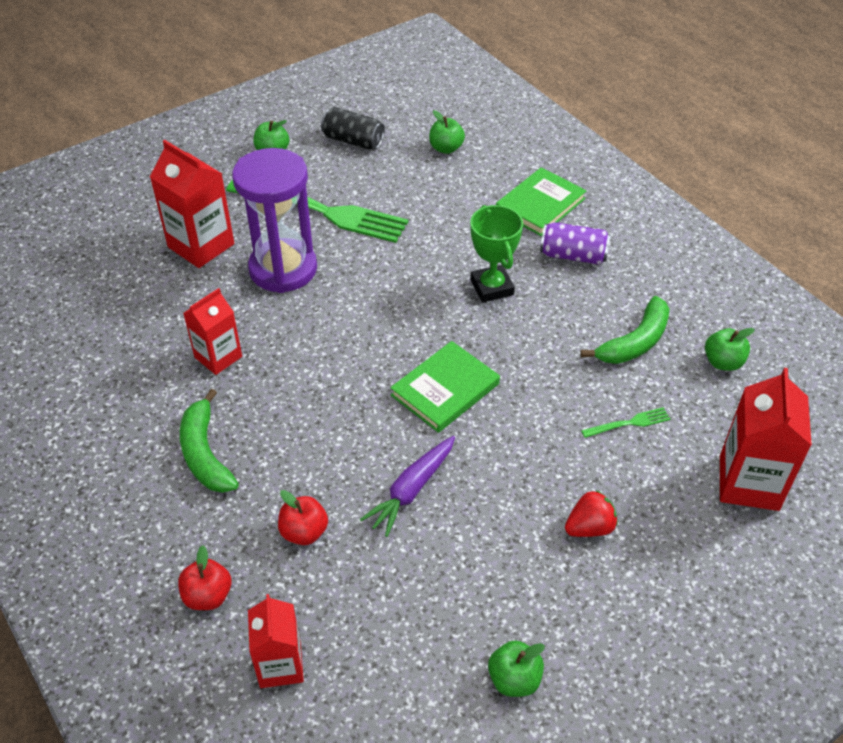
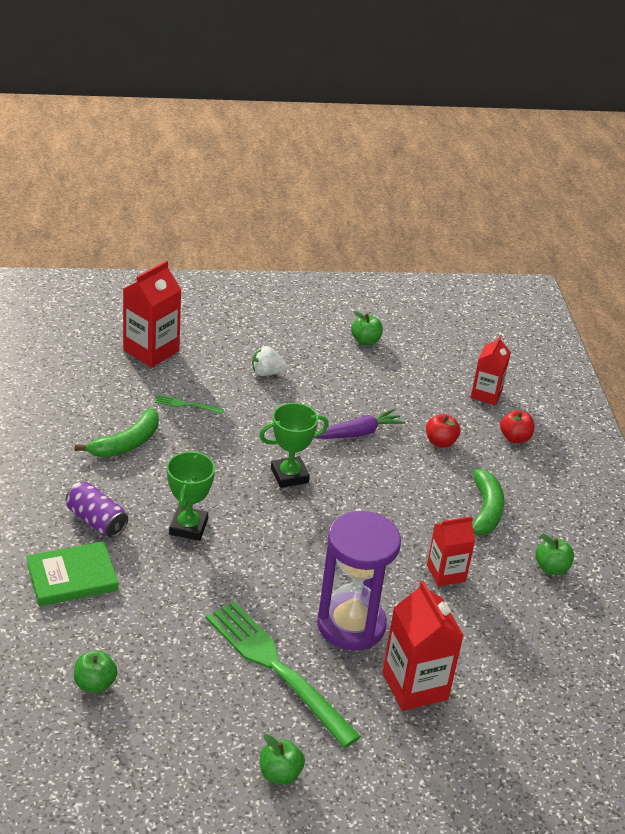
camera: 155 degrees left, 10 degrees down
(353, 141) = (182, 744): black can -> none
(445, 389) = (289, 475): green book -> green trophy
(589, 527) = (267, 373): red strawberry -> white strawberry
(634, 342) = (126, 443): green banana -> green banana turned 150 degrees clockwise
(723, 362) = (82, 407): green apple -> green apple (551, 568)

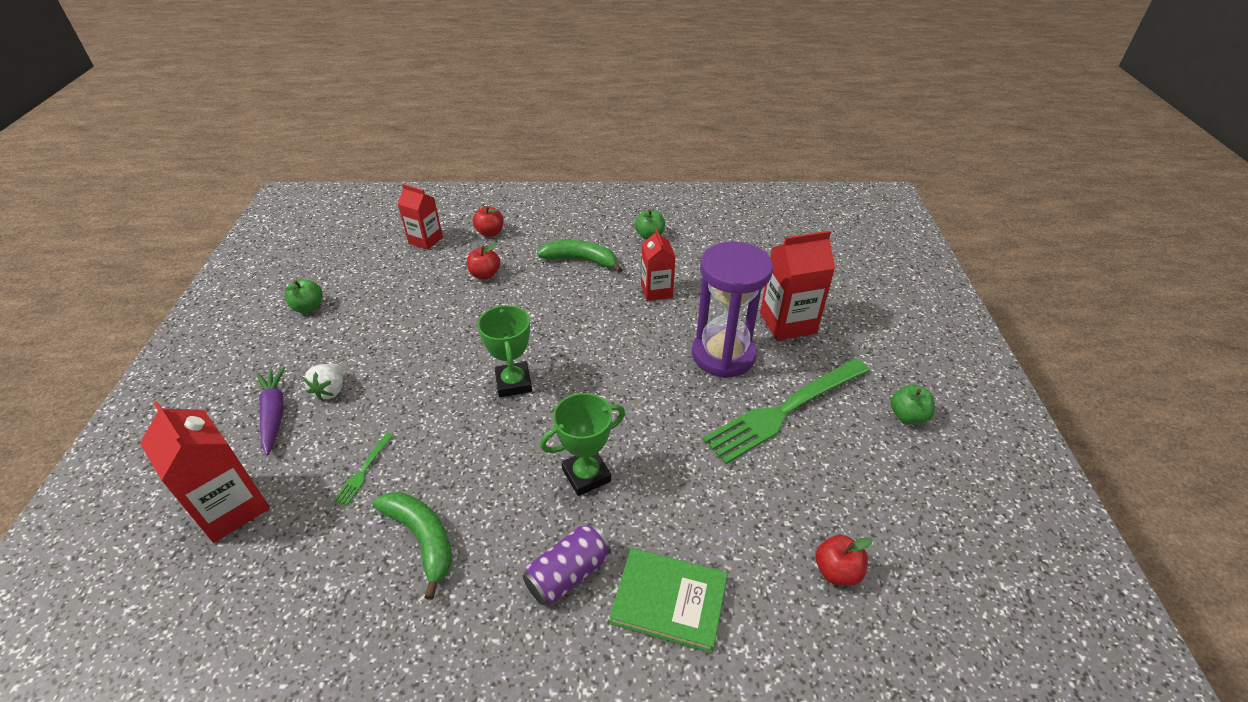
camera: 80 degrees left, 5 degrees up
(72, 577) = (669, 601): green book -> green book turned 60 degrees counterclockwise
(95, 684) = (836, 571): green apple -> red apple
(188, 527) = (586, 475): green trophy -> green trophy turned 45 degrees counterclockwise
(358, 433) = (458, 326): purple carrot -> purple carrot (274, 414)

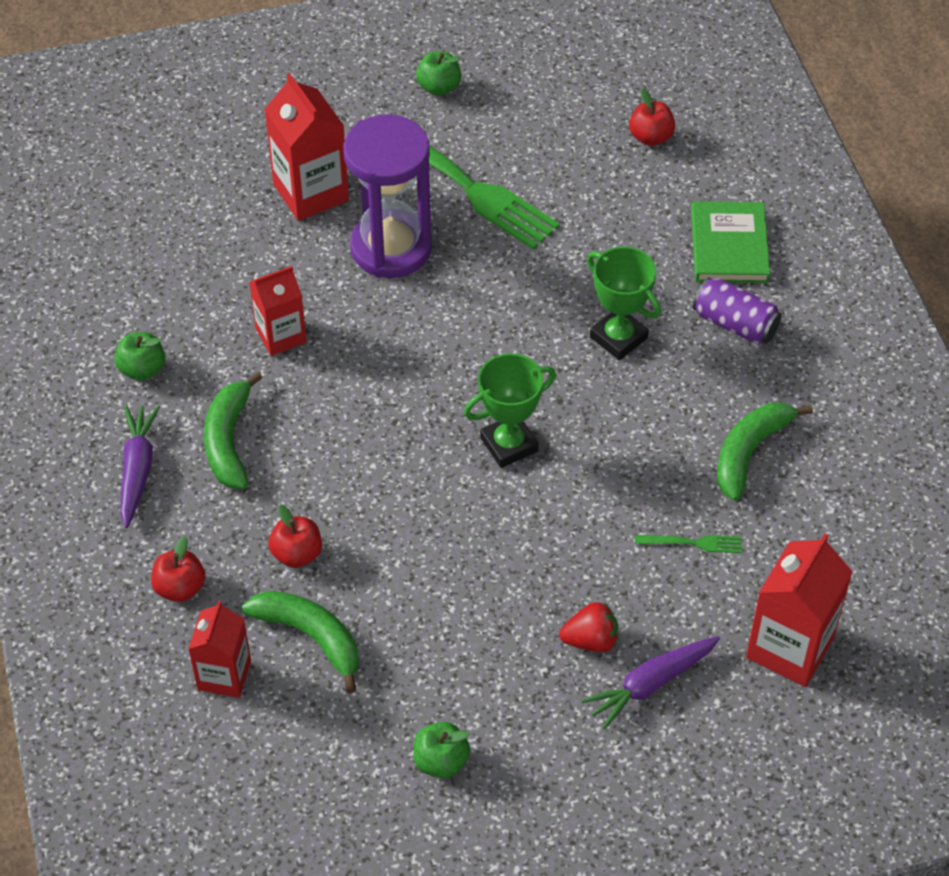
camera: 105 degrees left, 10 degrees up
(331, 390) = (591, 640): white strawberry -> red strawberry
(426, 272) = (311, 637): none -> green banana
(577, 227) = (137, 469): none -> purple carrot

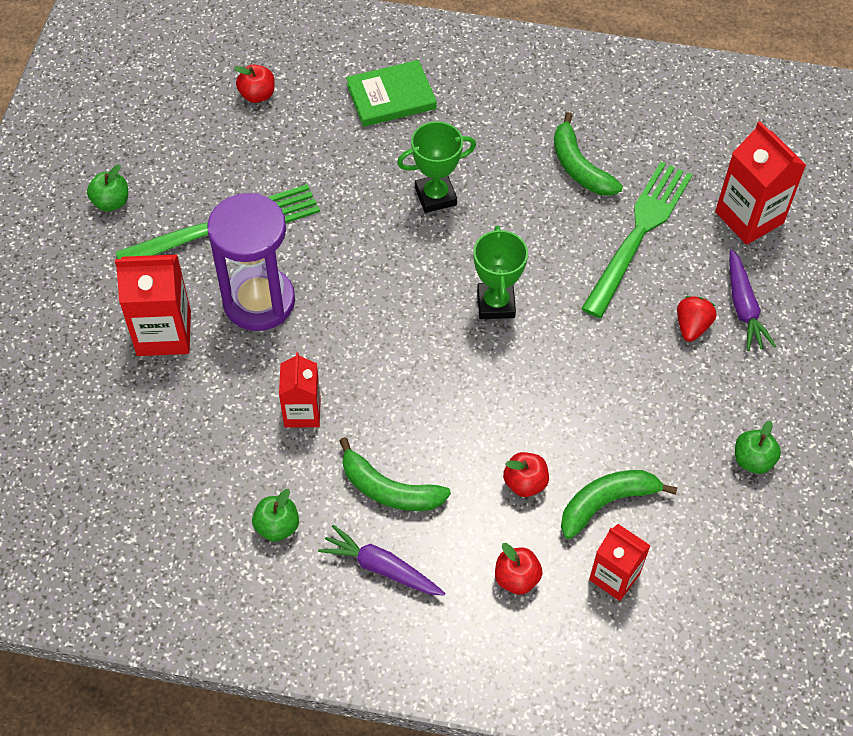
camera: 65 degrees left, 5 degrees up
(694, 543) = (639, 232): green fork -> green fork, size x2.49
(729, 246) = (391, 96): green book -> green book turned 45 degrees counterclockwise
(735, 324) = (463, 125): purple can -> none

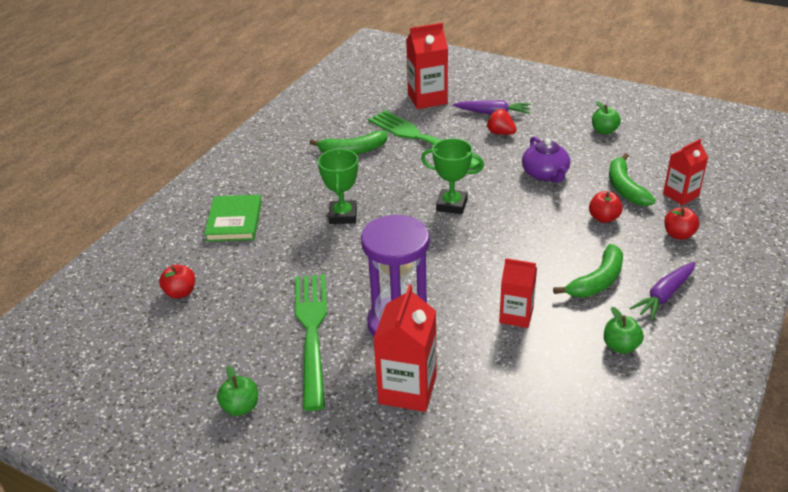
camera: 70 degrees left, 20 degrees down
(606, 399) = (545, 174): none -> purple teapot

